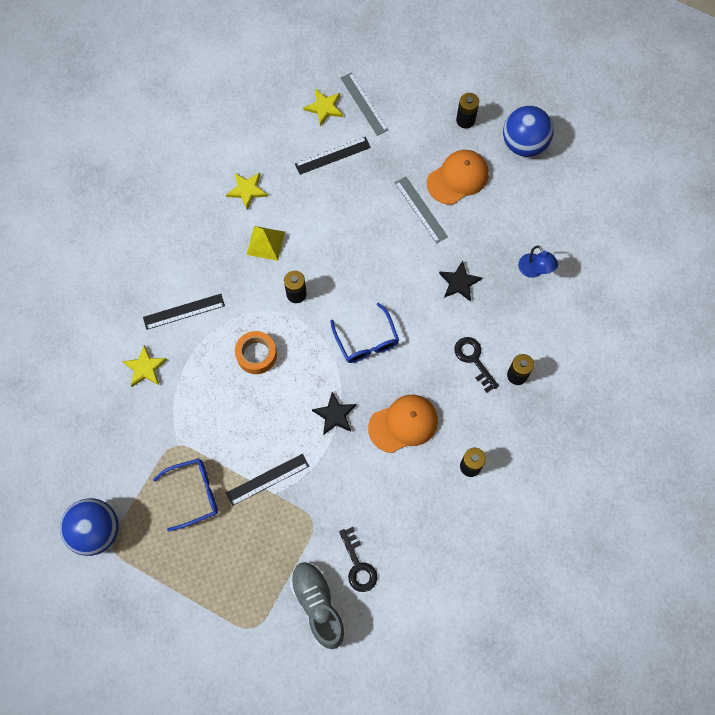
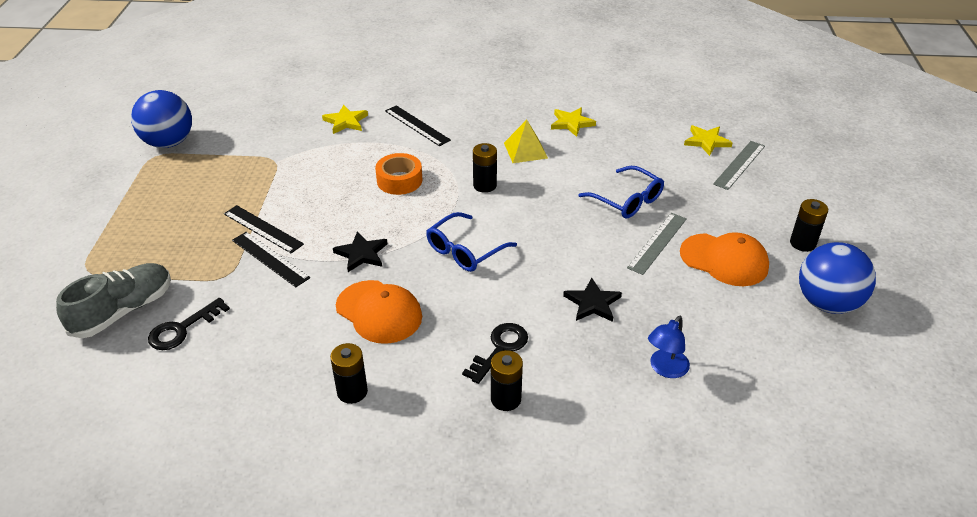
camera: 65 degrees right, 30 degrees down
(194, 493) = (228, 186): blue glasses -> blue glasses (627, 200)
(332, 155) = (659, 162): black ruler -> black ruler (270, 259)

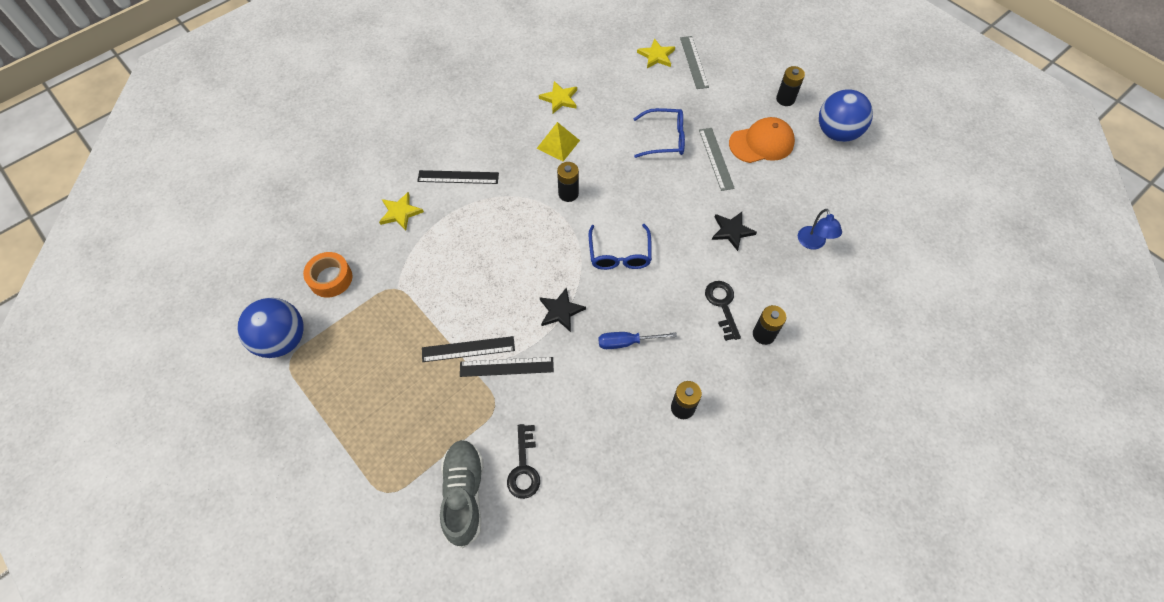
camera: 45 degrees left, 20 degrees up
(379, 312) = (627, 342): orange cap -> blue screwdriver
(399, 180) = (508, 233): orange tape -> orange tape (330, 278)

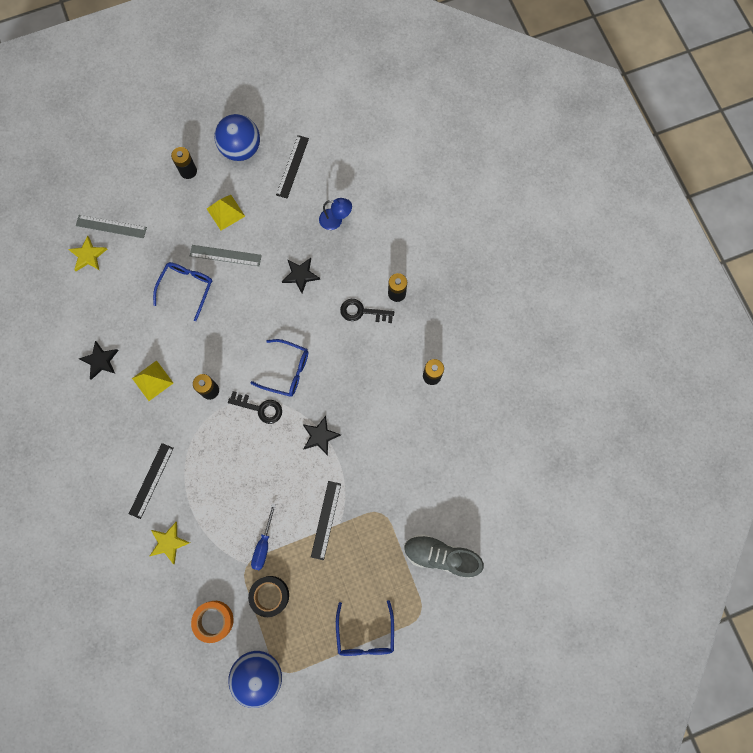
camera: 70 degrees left, 15 degrees up
(348, 436) = (365, 634): none -> blue glasses
(369, 321) = (270, 595): none -> black tape
(506, 366) = (352, 494): black ruler -> black ruler (292, 166)
(524, 467) = (436, 506): black key -> black key (260, 408)
(559, 99) = (100, 361): yellow star -> black star
(627, 342) = (366, 395): blue screwdriver -> blue screwdriver (263, 545)
(761, 143) = (225, 212): orange cap -> yellow pyramid

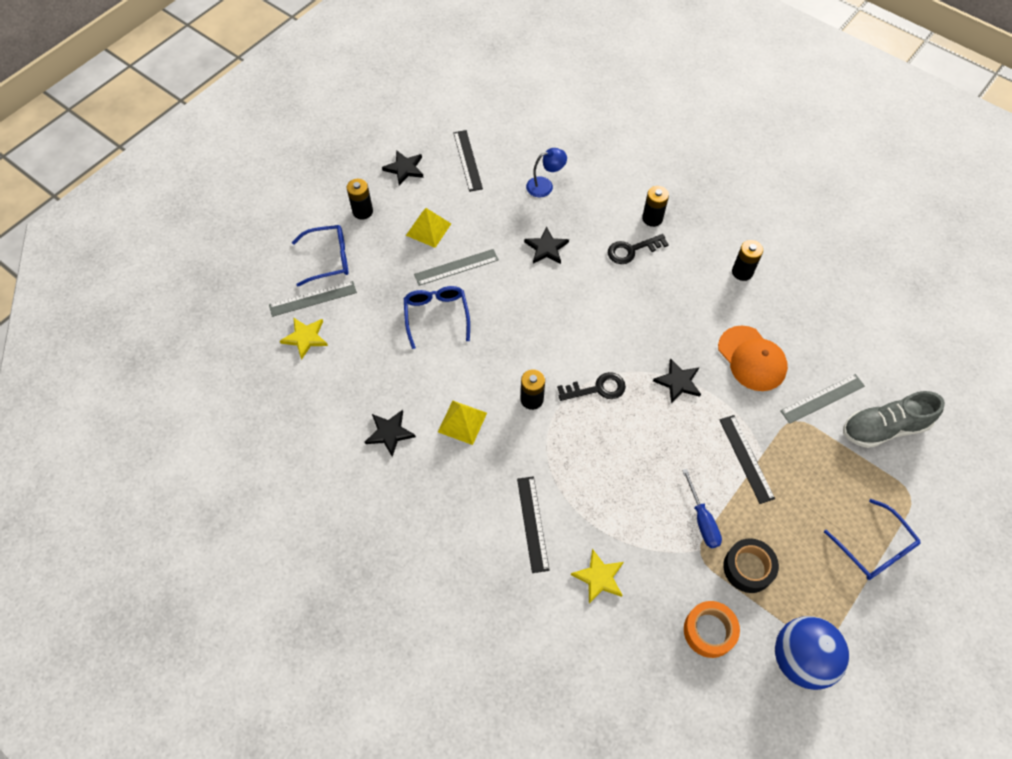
camera: 30 degrees left, 15 degrees down
(241, 149) = (404, 168): blue ball -> black star
(287, 371) = (598, 340): blue glasses -> blue glasses (329, 259)
(386, 449) = (752, 358): none -> orange cap
(414, 508) = (822, 398): none -> grey ruler

